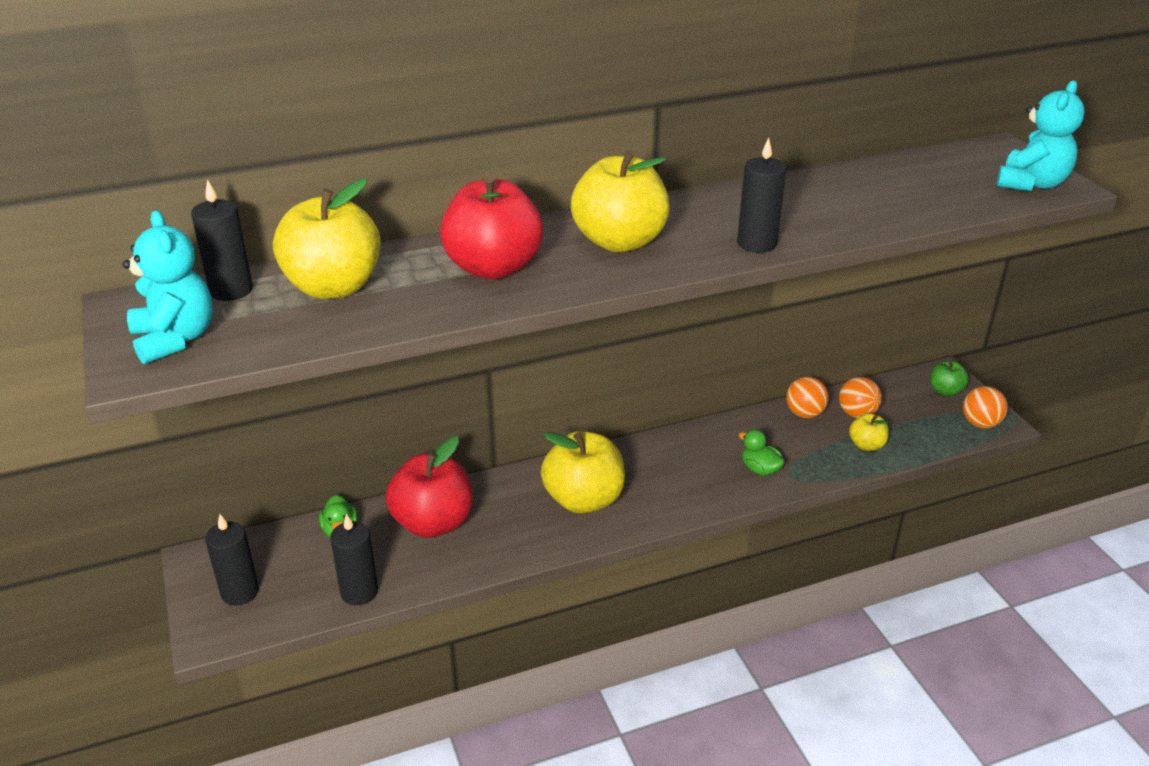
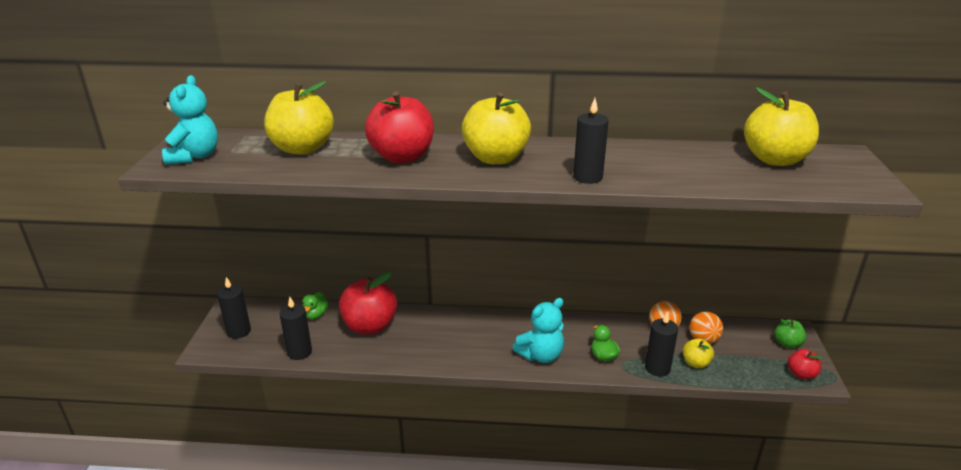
camera: 25 degrees right, 5 degrees down
(231, 290) = (249, 139): black candle -> black candle (657, 368)
(583, 499) = (470, 340): yellow apple -> yellow apple (775, 159)
(980, 423) = (801, 374): orange ball -> red apple
(1031, 184) = (849, 181): turquoise teddy bear -> turquoise teddy bear (541, 355)

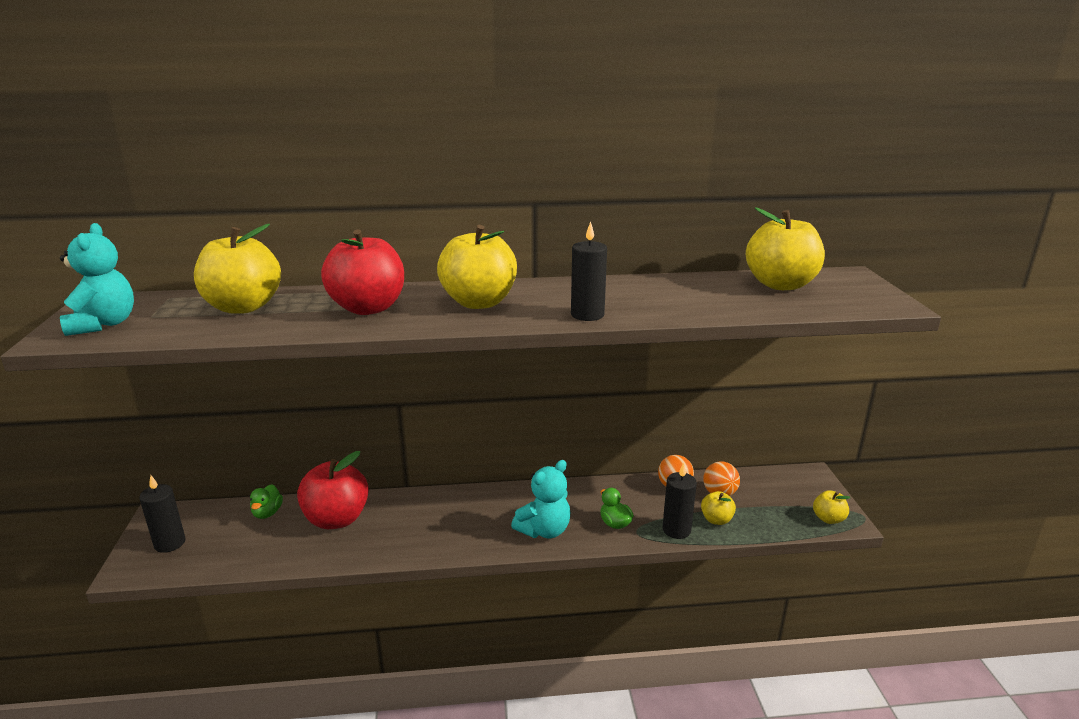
camera: 10 degrees left, 5 degrees down
(299, 352) = (251, 559): black candle -> none
(787, 343) = (807, 488): green apple -> none
(801, 374) = (828, 519): red apple -> yellow apple

